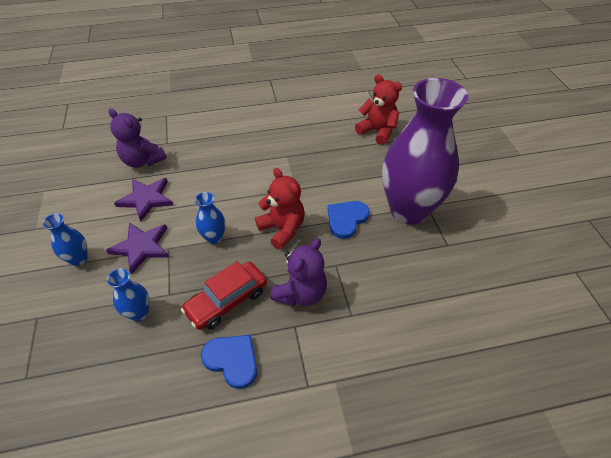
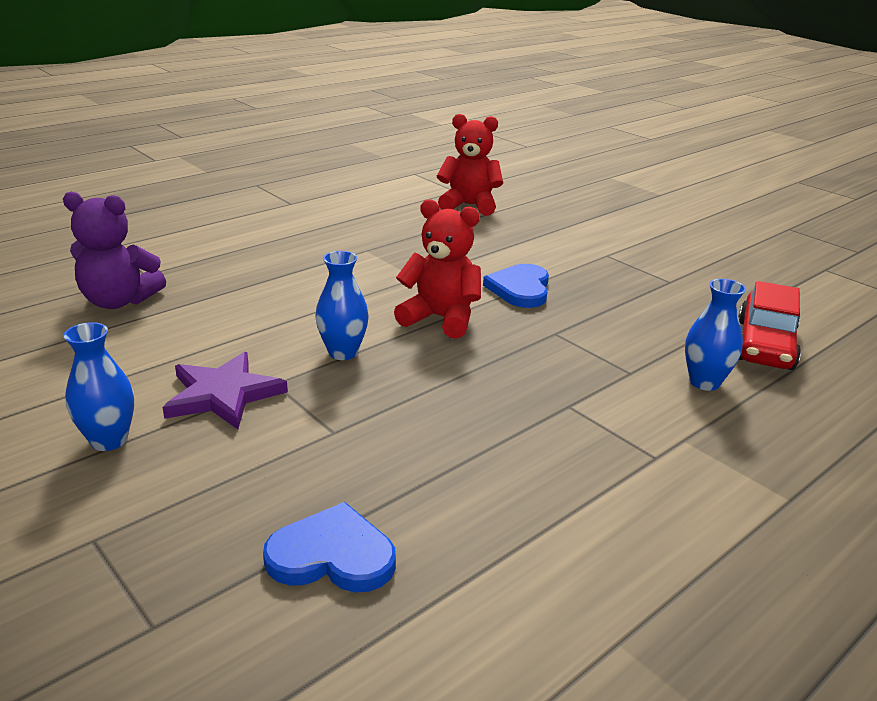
camera: 30 degrees left, 20 degrees down
(139, 313) = (302, 468): blue vase -> blue vase (704, 382)
(146, 199) = (173, 340): purple star -> none
(227, 301) = (439, 410): red car -> red car (764, 344)
(232, 360) = (519, 468): blue heart -> blue heart (332, 555)
(301, 293) = (540, 371): purple teddy bear -> none
(408, 210) = (589, 263): purple vase -> none

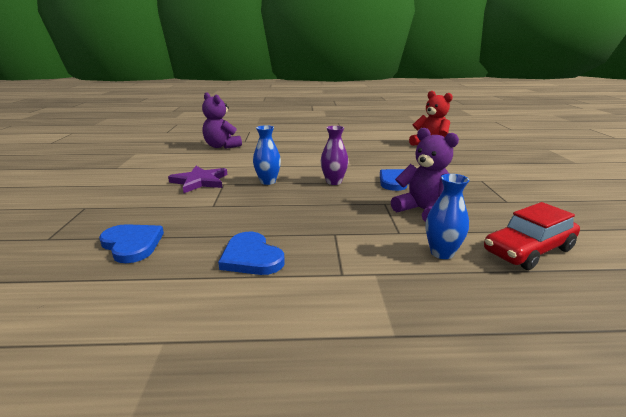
camera: 40 degrees right, 5 degrees down
(109, 440) = (142, 183): blue vase -> none
(441, 318) = (333, 182): red teddy bear -> purple vase
(530, 487) = (251, 257): none -> blue heart
(611, 328) = (423, 211): none -> purple teddy bear

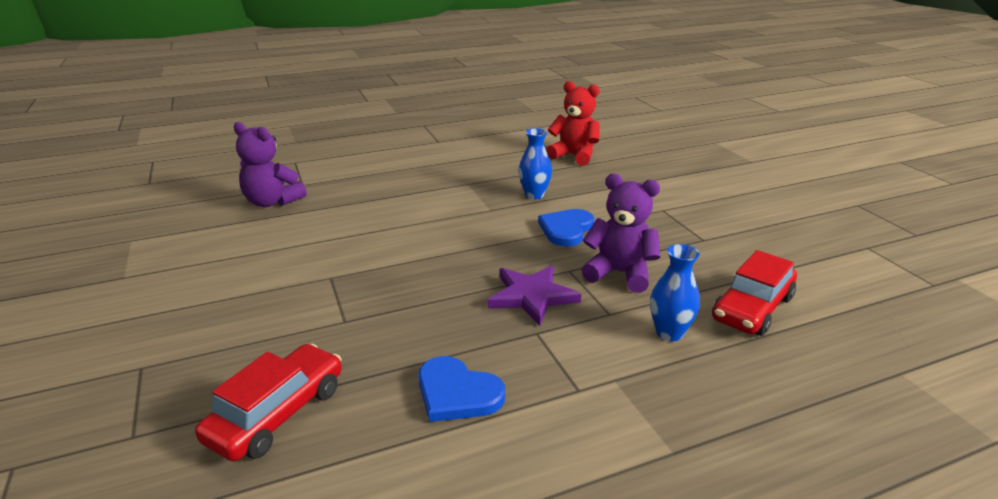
camera: 20 degrees left, 5 degrees up
(132, 244) = (277, 413): blue heart -> red car
(200, 181) = (291, 280): purple star -> purple star (532, 296)
(268, 181) = (394, 261): blue vase -> blue vase (534, 195)
(333, 182) = (485, 245): purple vase -> none

